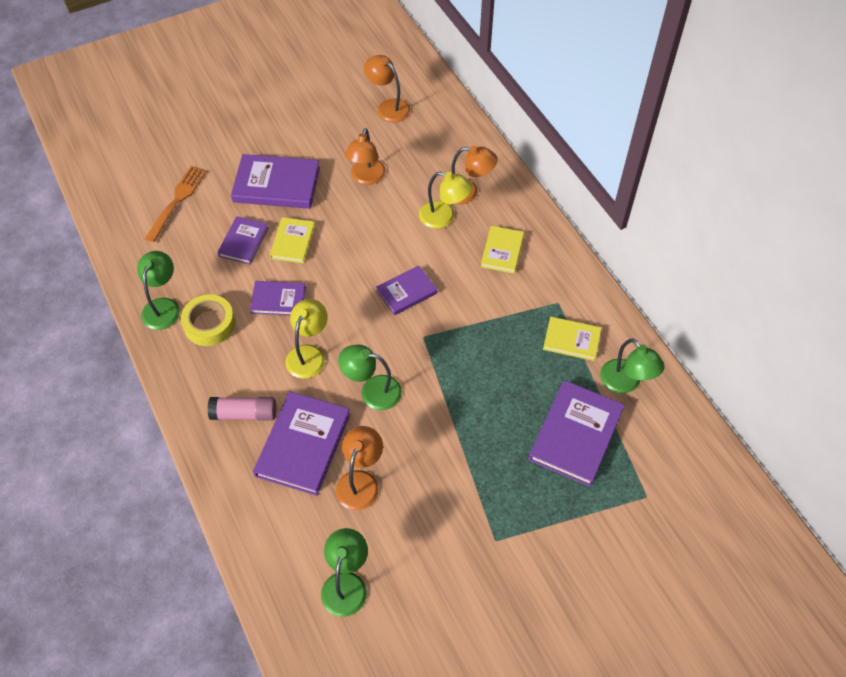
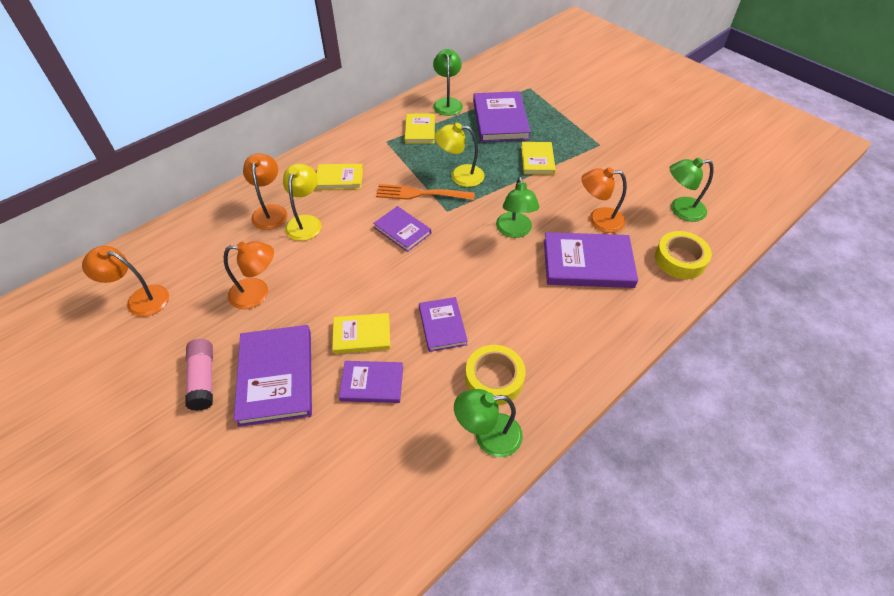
camera: 105 degrees left, 5 degrees down
(177, 201) = (318, 486): orange fork -> orange fork (421, 194)
(244, 413) = (580, 314): pink glue stick -> pink glue stick (203, 379)
(273, 542) = (680, 259): none -> yellow tape
(309, 354) = (496, 283): yellow lamp -> yellow lamp (460, 175)
(388, 107) = (140, 299): orange lamp -> orange lamp turned 75 degrees clockwise
(483, 452) = (537, 160): none -> yellow book
(575, 435) = (500, 120): purple book -> purple book turned 75 degrees clockwise
(626, 383) = (447, 103): green lamp -> green lamp turned 45 degrees counterclockwise

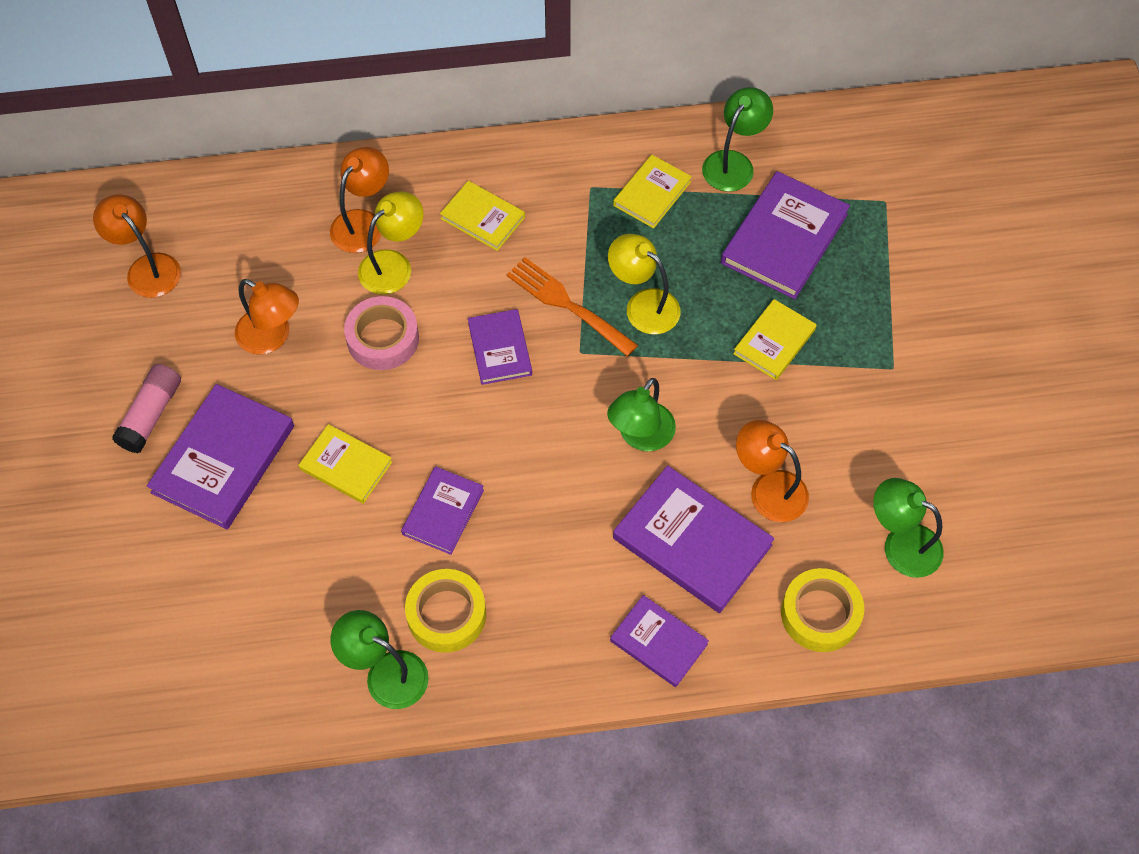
camera: 35 degrees right, 10 degrees up
(329, 259) = (383, 338): none -> pink tape
(372, 383) = (314, 532): purple book -> purple book (658, 642)

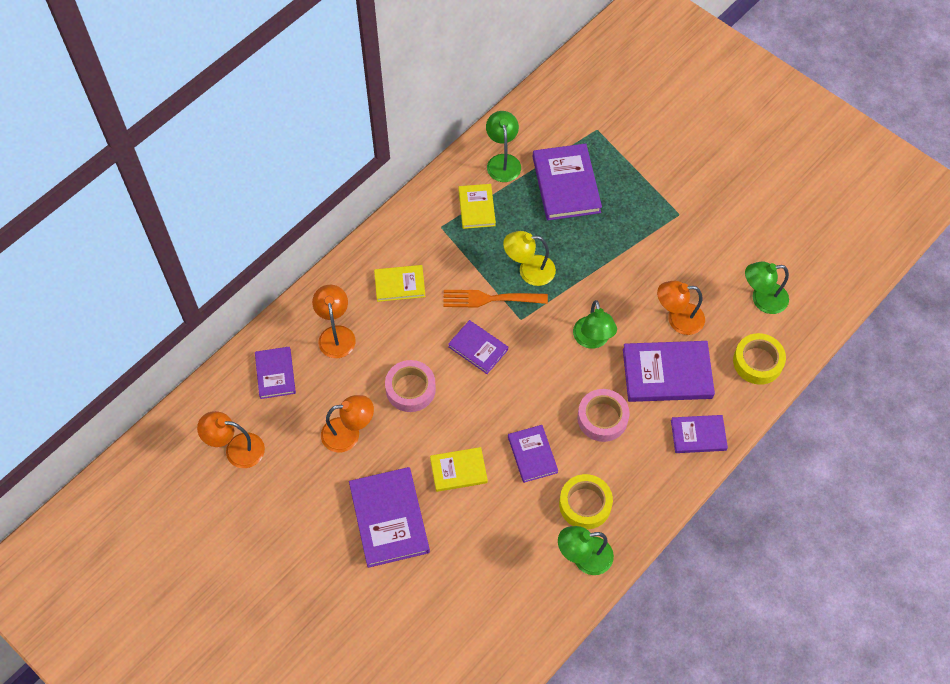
camera: 40 degrees left, 0 degrees up
(151, 415) = (324, 526): pink glue stick -> none
(261, 219) = (275, 374): none -> purple book
(393, 265) = (376, 345): yellow lamp -> none
(563, 533) = (602, 418): none -> pink tape
(774, 341) = (611, 242): yellow book -> none

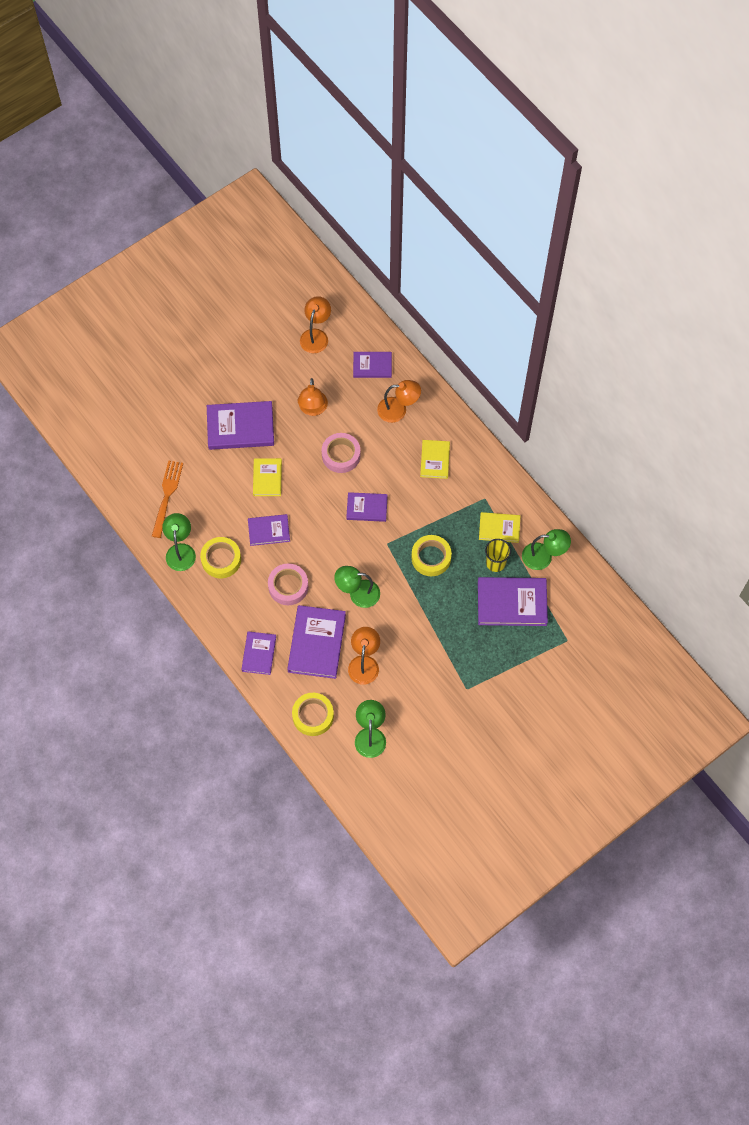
camera: 100 degrees right, 5 degrees up
(478, 348) = (367, 508): purple book -> purple book turned 45 degrees clockwise
(491, 299) = (409, 524): orange fork -> orange fork (167, 496)
(521, 206) = (495, 563): none -> yellow cup
(529, 270) = (431, 558): yellow lamp -> yellow tape

